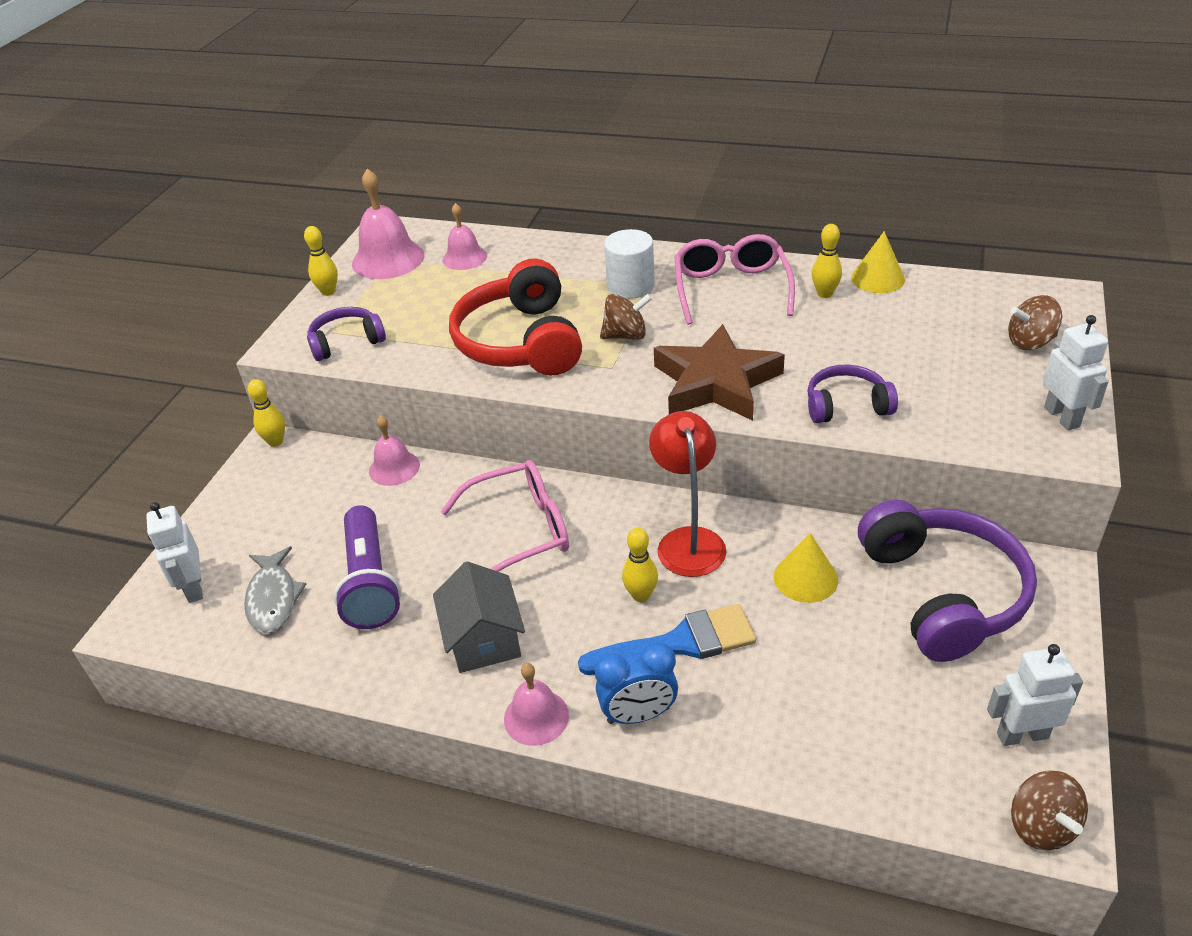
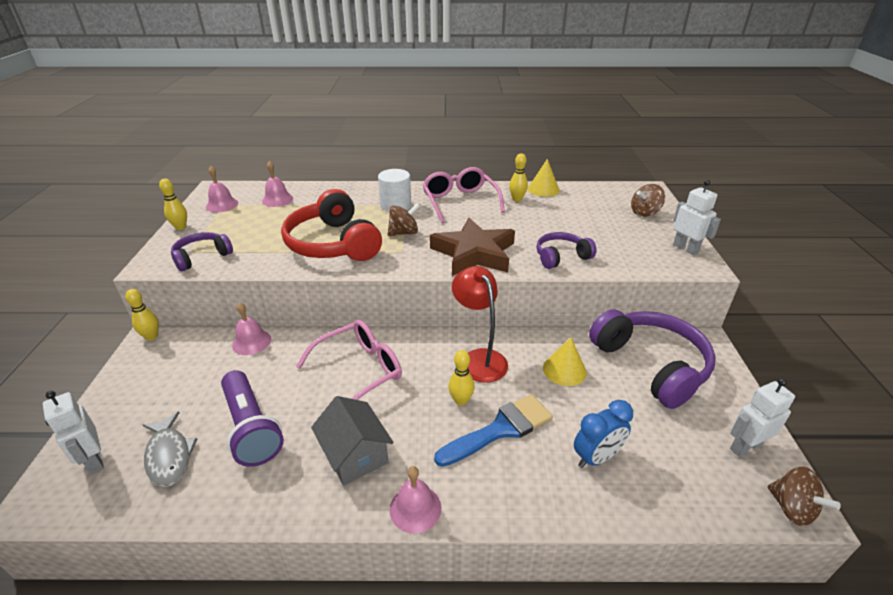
camera: 20 degrees left, 5 degrees down
(388, 259) = (222, 205): pink bell -> pink bell, size x0.61
(638, 715) = (492, 489): blue clock -> blue clock (596, 457)

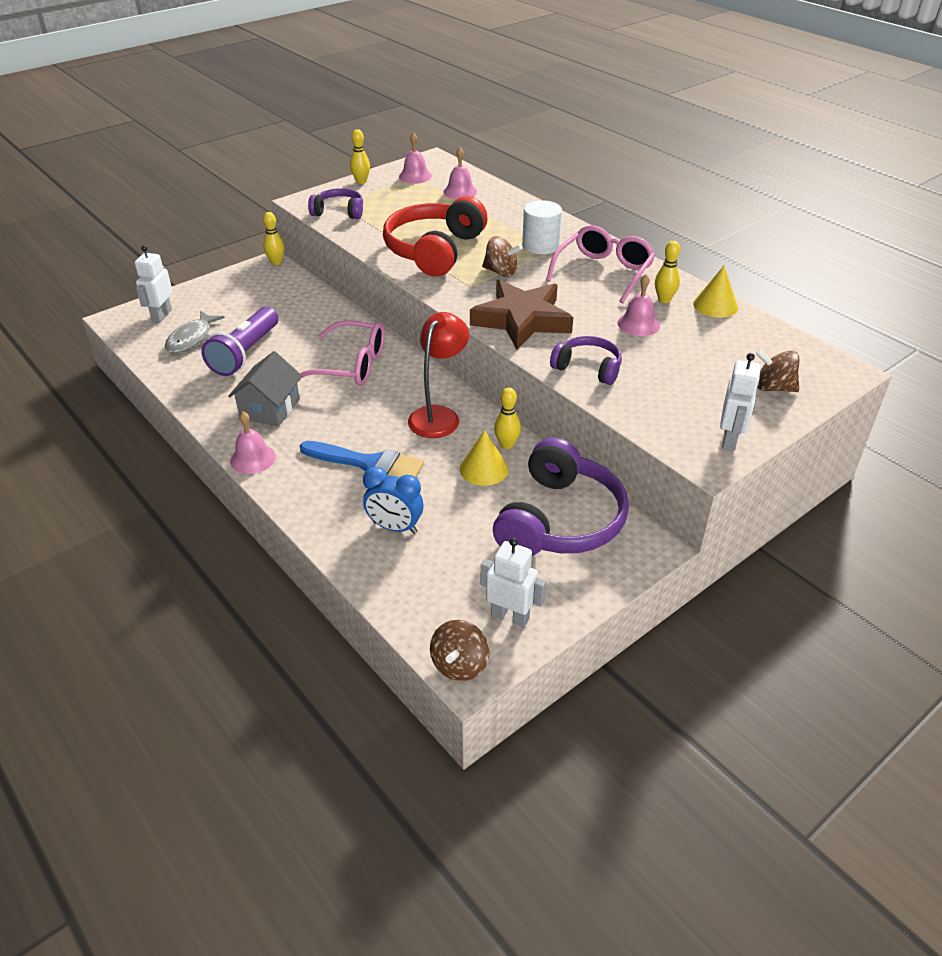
camera: 50 degrees right, 5 degrees up
(251, 342) = (321, 302): pink bell -> pink bell (638, 324)
(461, 400) = (377, 430): yellow bowling pin -> yellow bowling pin (506, 444)

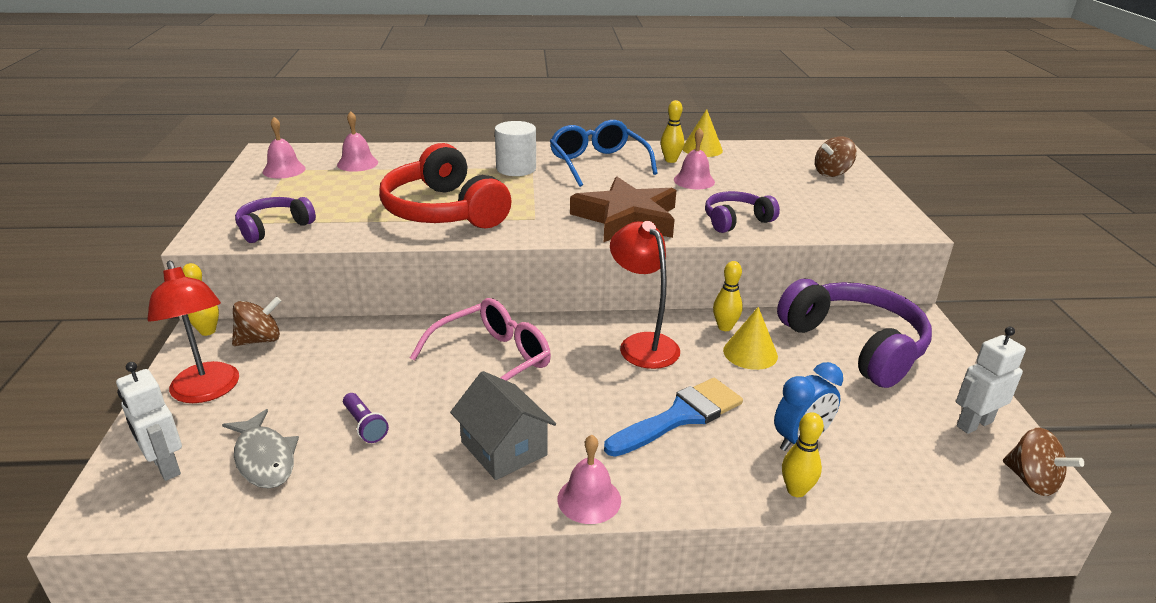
camera: 55 degrees left, 10 degrees down
(226, 293) = (207, 391): none -> red lamp
(245, 353) = (365, 426): purple flashlight -> purple flashlight, size x0.48
(361, 181) = (235, 196): yellow bowling pin -> yellow bowling pin (796, 490)
(501, 272) = (533, 198): brown spinning top -> brown spinning top (260, 340)
(604, 272) = (598, 163): pink glasses -> blue glasses
(730, 439) = (886, 210): white robot -> none

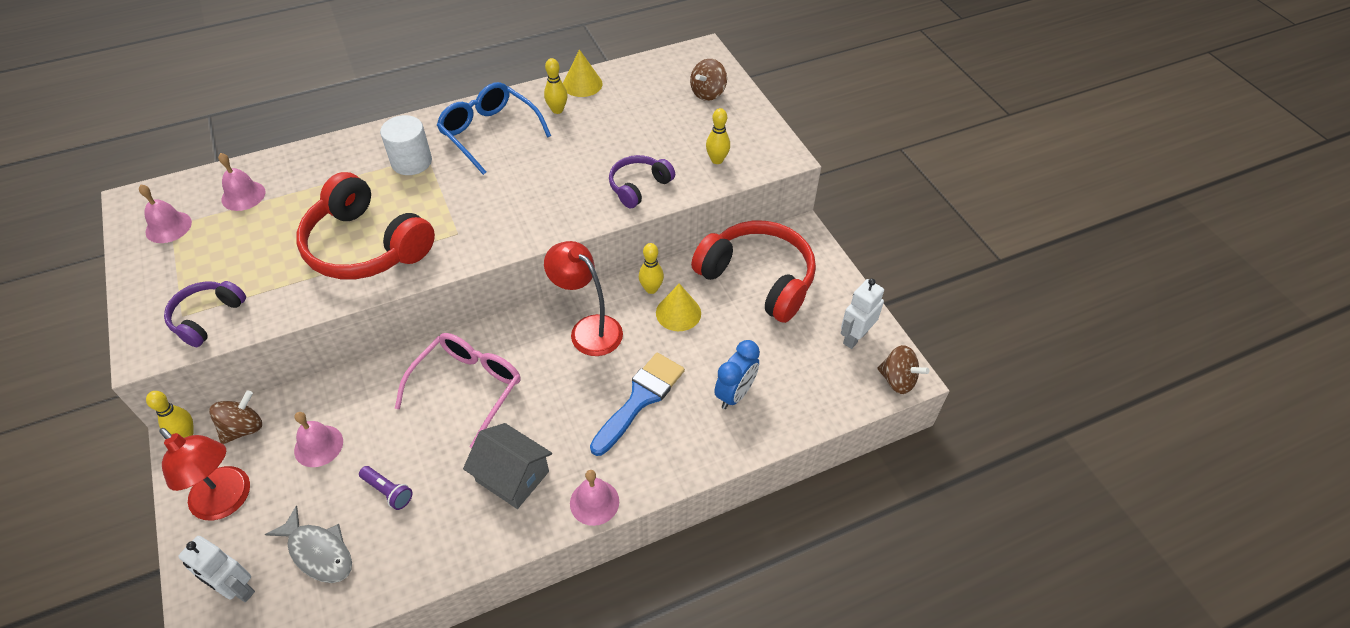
camera: 20 degrees left, 20 degrees up
(627, 218) = (542, 210): brown star -> none
(694, 180) = (587, 137): pink bell -> pink bell (318, 446)
(796, 490) = (740, 443): yellow bowling pin -> yellow bowling pin (717, 160)
(854, 345) = (757, 279): purple headphones -> red headphones

